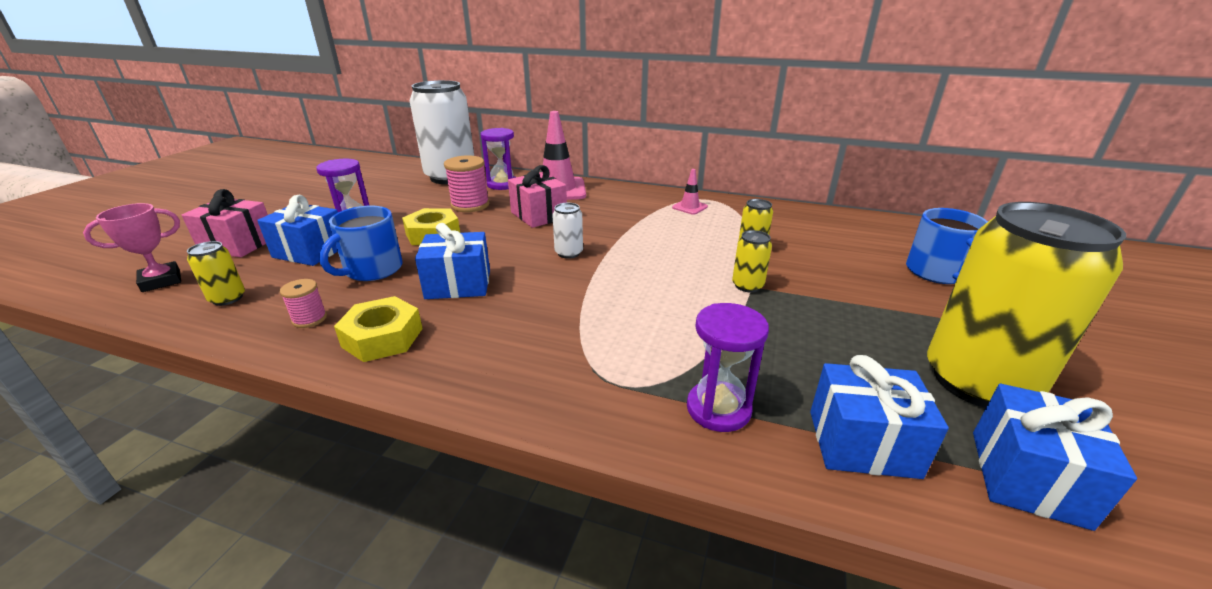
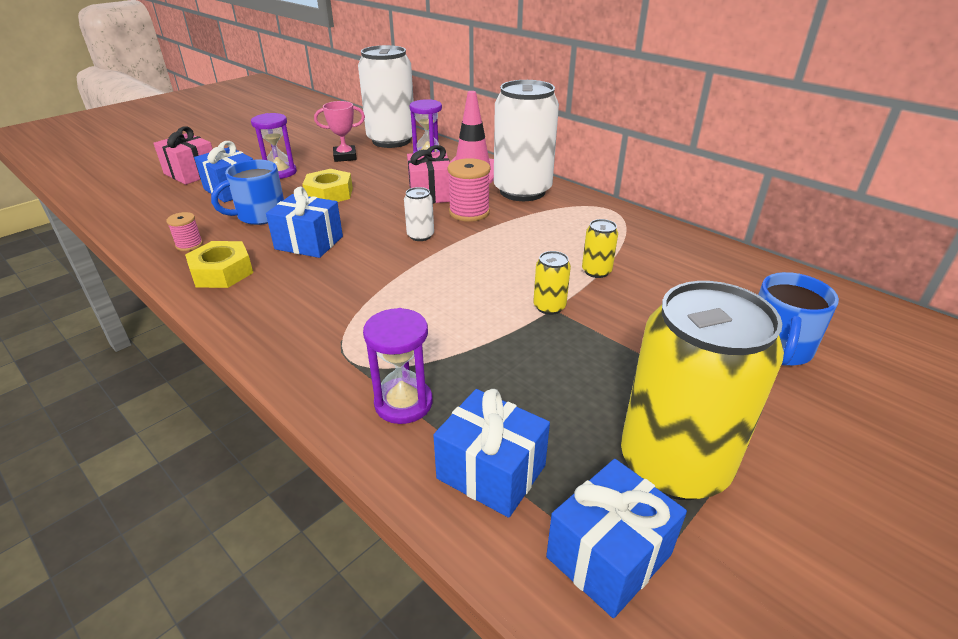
camera: 25 degrees right, 5 degrees up
(161, 281) = (127, 192): pink trophy -> pink trophy (345, 157)
(227, 298) = (154, 216): yellow can -> none
(470, 205) = (382, 172): pink spool -> pink spool (469, 212)
(621, 198) = (522, 191): none -> white can
(689, 207) = (581, 214): pink traffic cone -> none

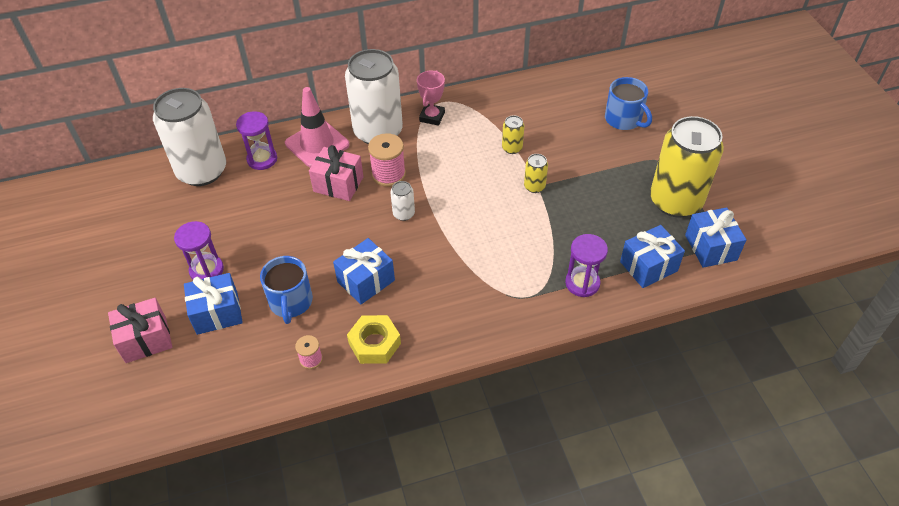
camera: 60 degrees left, 15 degrees up
(329, 194) = (285, 246): yellow nut -> none
(345, 157) = (211, 214): pink trophy -> pink trophy (432, 117)

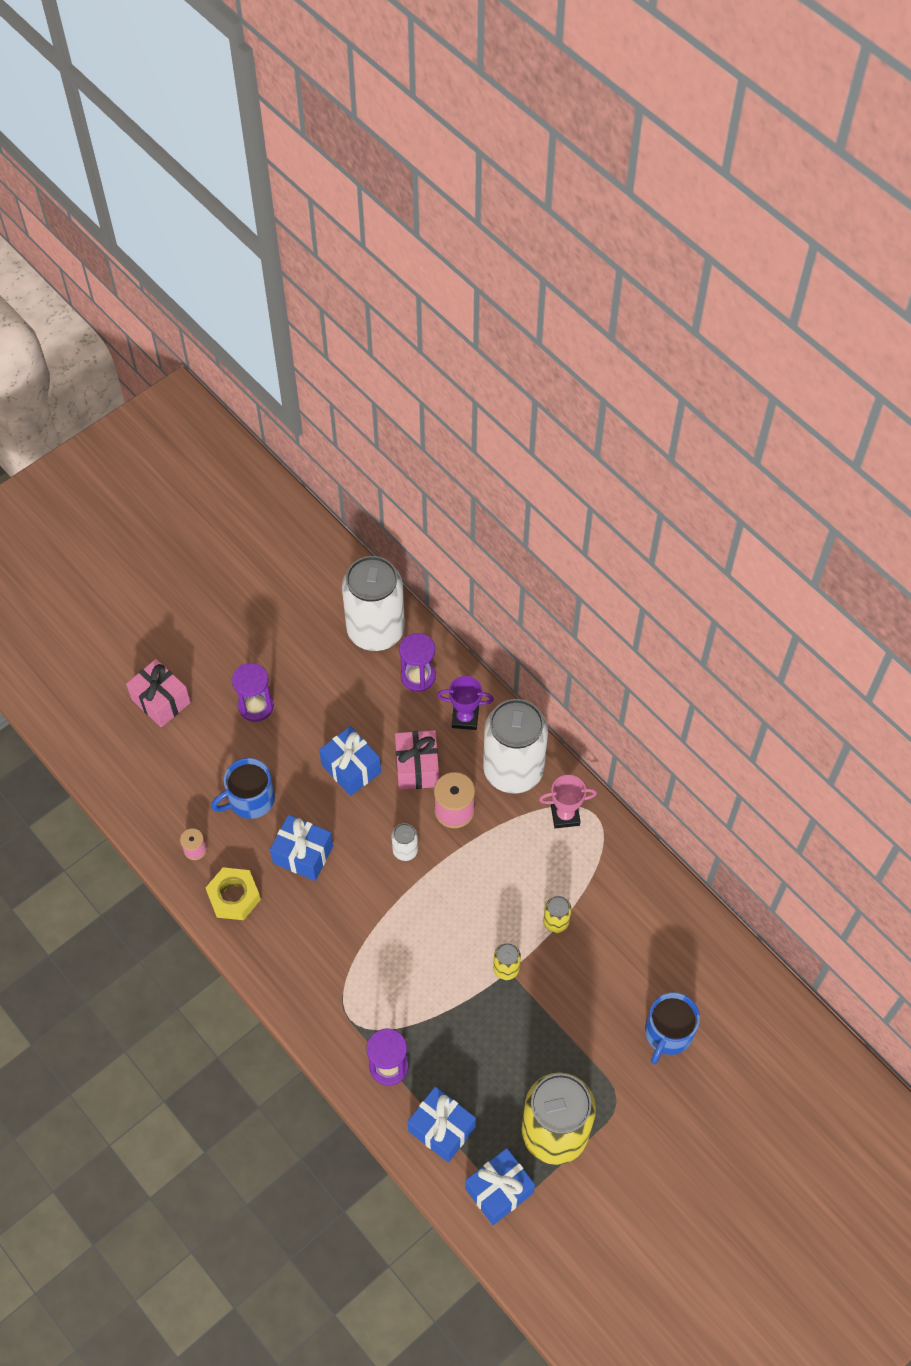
camera: 65 degrees right, 10 degrees up
(217, 313) = (212, 743): blue gift -> blue gift (351, 768)
(317, 144) = (465, 718): pink traffic cone -> purple trophy

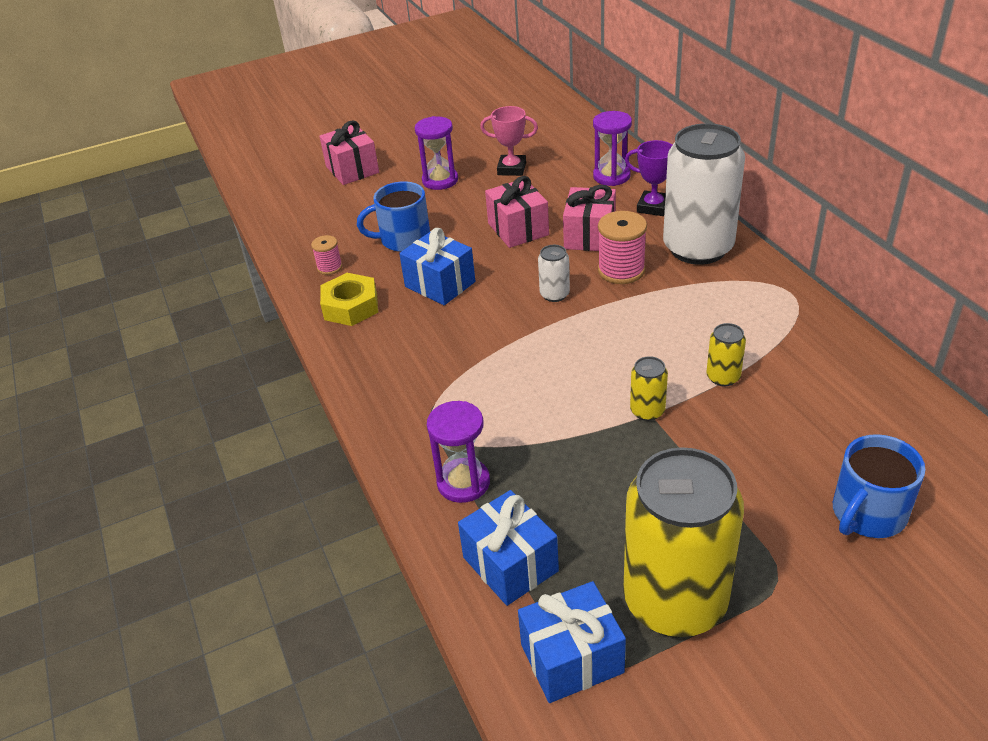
camera: 20 degrees right, 20 degrees down
(351, 768) = (518, 229): blue gift -> pink gift
(375, 630) = (578, 145): white can -> none
(565, 815) = (752, 289): pink trophy -> pink trophy (511, 169)

